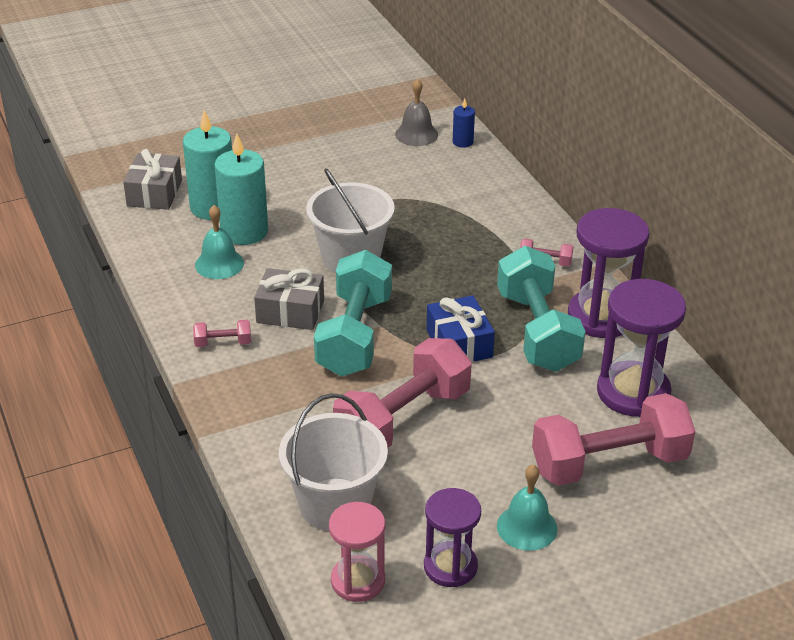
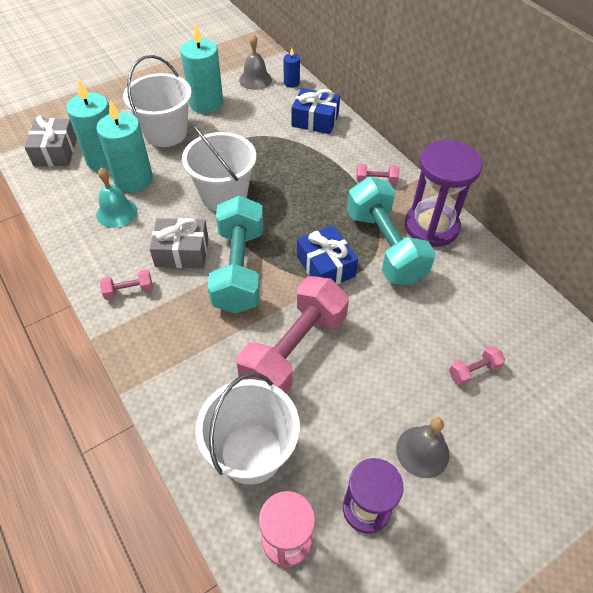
camera: 10 degrees left, 15 degrees up
(291, 185) = (165, 133): none -> white bucket
(347, 156) = (206, 103): none -> turquoise candle
(483, 188) = (315, 120): none -> blue gift
(527, 527) = (422, 451): turquoise bell -> grey bell
(609, 463) = (473, 371): pink dumbbell -> pink dumbbell, size x0.41
(633, 392) = (474, 296): purple hourglass -> none

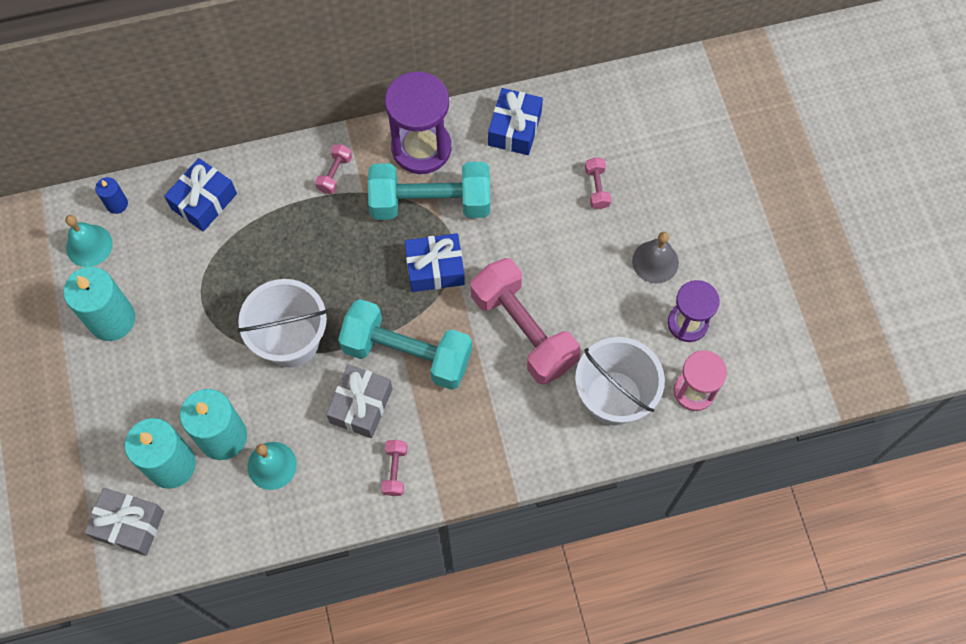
camera: 70 degrees left, 15 degrees up
(165, 133) = (150, 382): white bucket -> none
(255, 79) = (89, 245): grey bell -> turquoise bell
(492, 286) = (514, 128): none -> blue gift

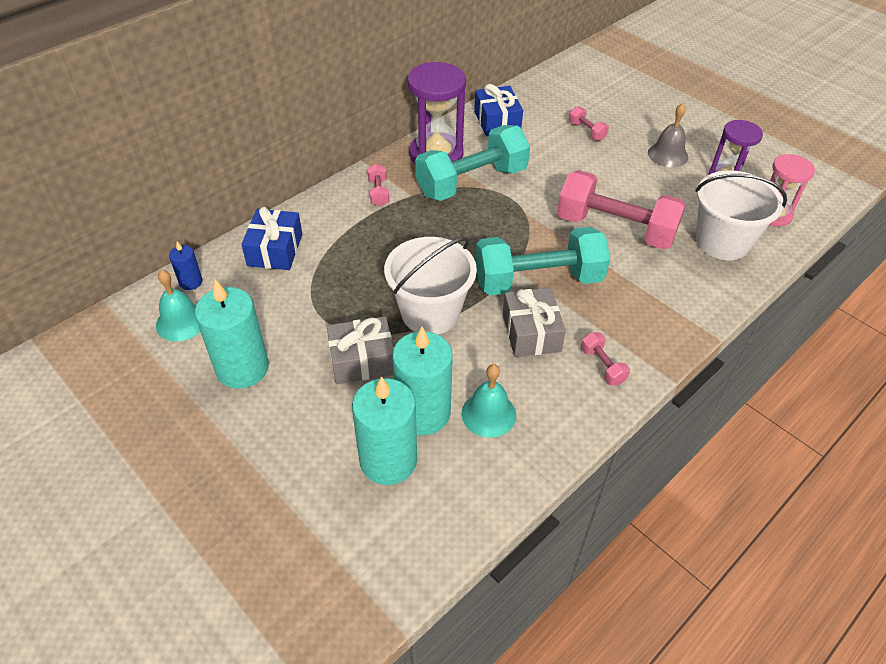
camera: 30 degrees left, 20 degrees down
(129, 525) = (381, 537): grey gift -> grey gift (362, 360)
(435, 268) = (511, 219): blue gift -> none

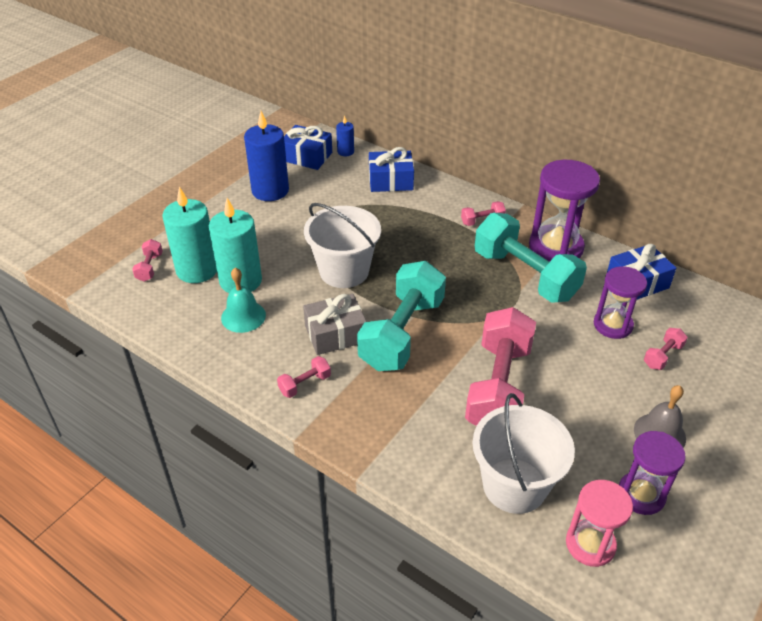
camera: 80 degrees right, 5 degrees down
(181, 322) = (307, 157): turquoise bell -> blue gift
(242, 368) = (270, 190): turquoise candle -> blue candle
(362, 360) = (286, 243): grey gift -> none
(367, 519) = (150, 267): none -> pink dumbbell
(538, 281) = (402, 333): turquoise dumbbell -> turquoise dumbbell turned 45 degrees clockwise
(547, 147) = (613, 325): none -> purple hourglass

